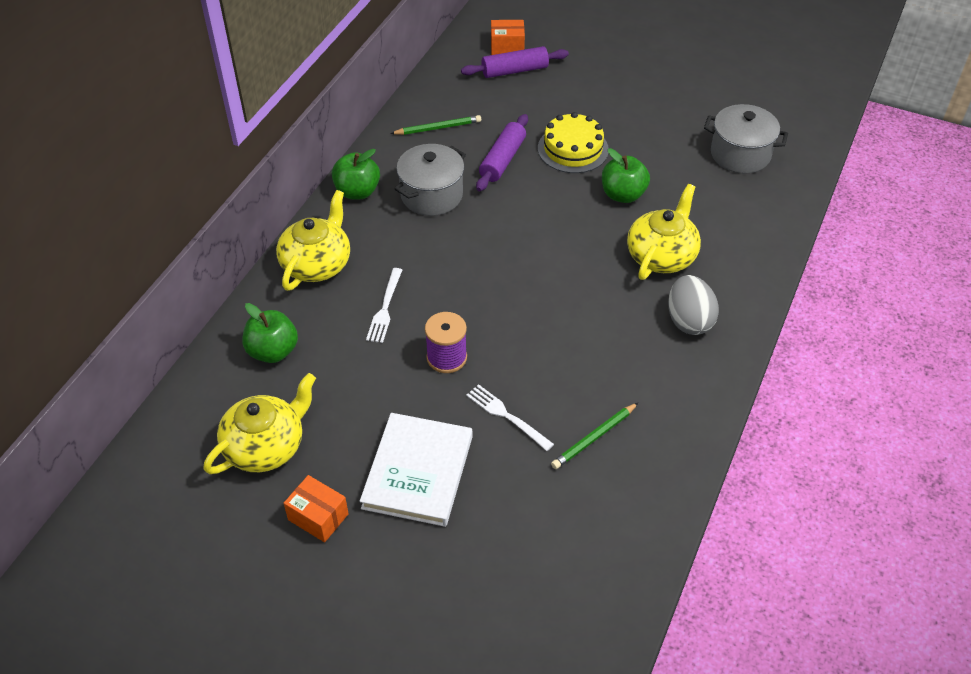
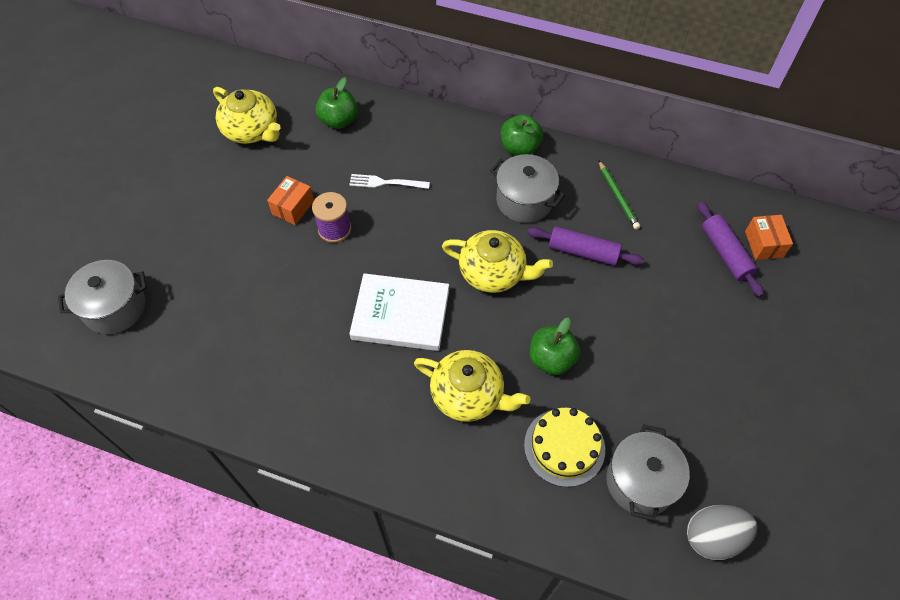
camera: 85 degrees right, 10 degrees up
(317, 264) = (431, 133): yellow teapot -> yellow teapot (493, 272)
(318, 517) = (190, 168): orange box -> orange box (293, 207)
(418, 472) = (223, 221): white book -> white book (400, 314)
(506, 415) = (274, 274): white fork -> none
(542, 588) = (115, 307): none -> grey pot
(573, 149) = (612, 311): yellow cake -> yellow cake (564, 447)
(594, 438) = (249, 339): green pencil -> none
(689, 320) = (383, 418): grey egg -> grey egg (713, 537)

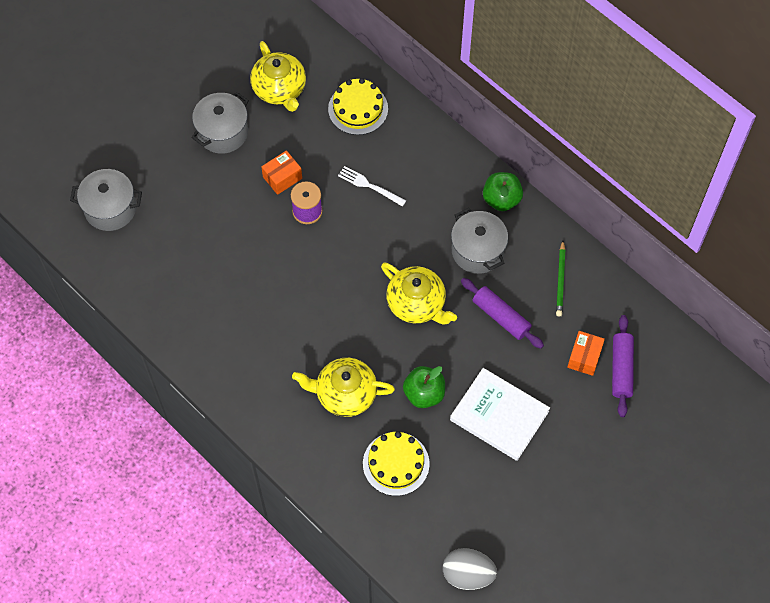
camera: 25 degrees right, 5 degrees up
(339, 120) = (358, 109): green apple -> yellow cake
(400, 314) = (325, 307): white book -> white book (499, 415)
(468, 395) = (345, 393): yellow teapot -> yellow teapot turned 135 degrees clockwise
(640, 481) = (438, 513): grey pot -> grey pot (222, 132)
(763, 244) = (660, 375): orange box -> orange box (584, 357)

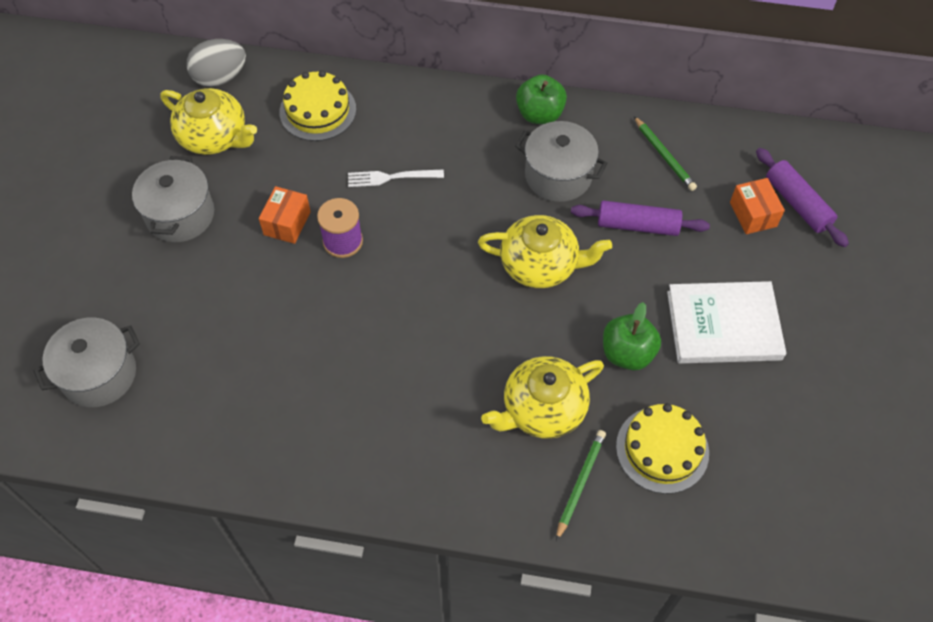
camera: 35 degrees left, 5 degrees down
(331, 451) = (580, 483): none -> green pencil
(468, 574) = (843, 519): grey egg -> grey egg (220, 78)

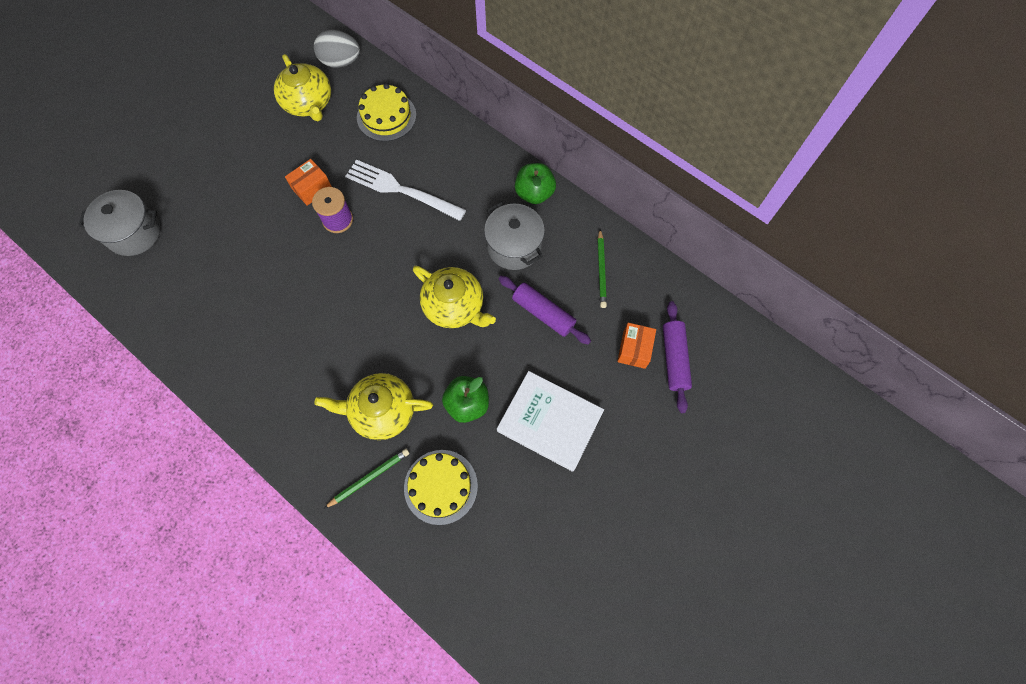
camera: 30 degrees right, 10 degrees up
(180, 215) = (251, 148): grey pot -> none
(390, 177) = (400, 189): white fork -> white fork, size x1.71

